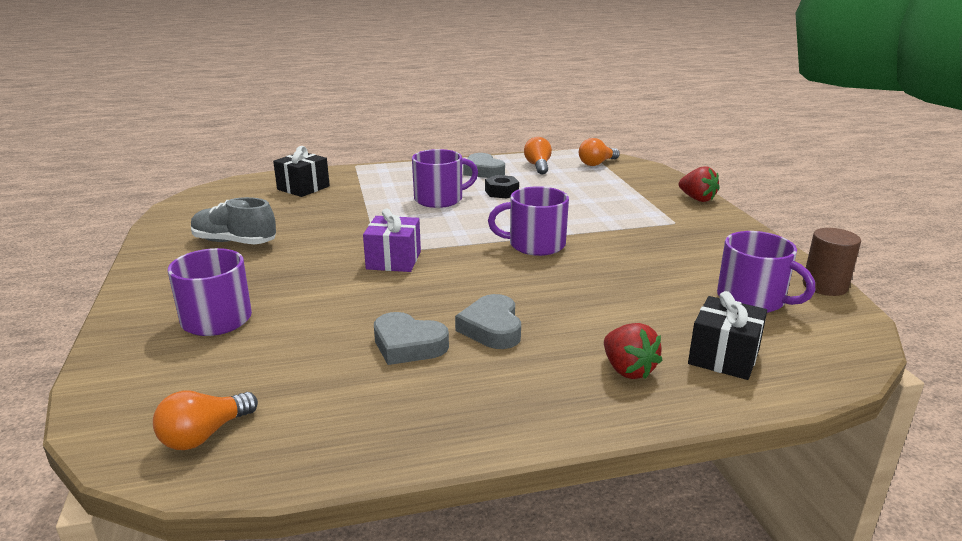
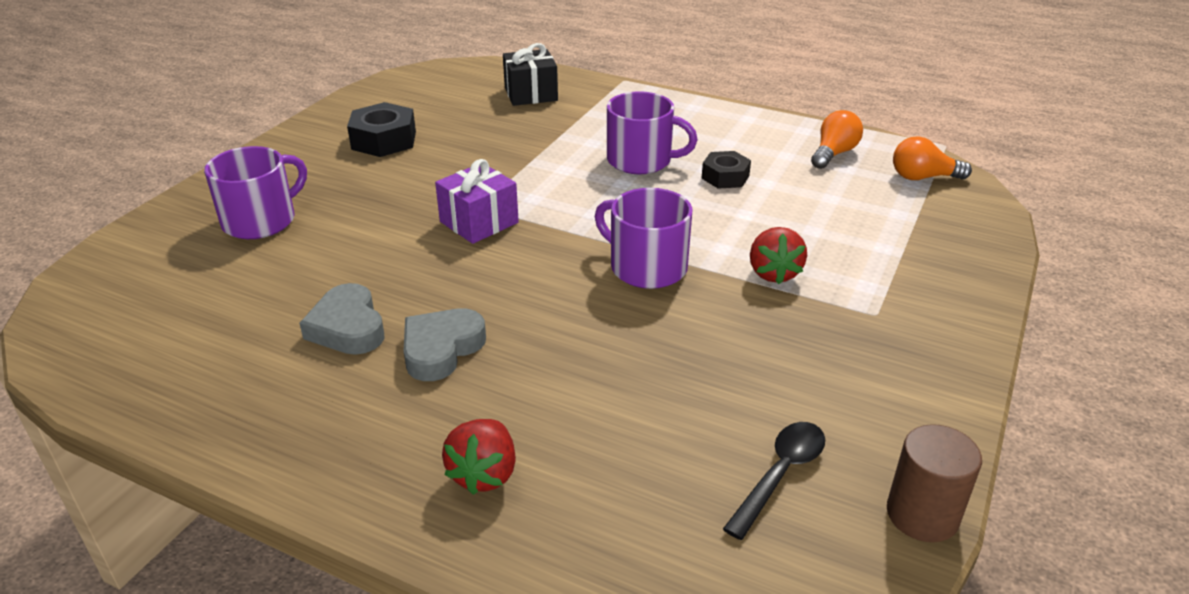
camera: 40 degrees right, 10 degrees up
(204, 435) = (106, 330): orange light bulb -> none
(234, 242) = (384, 140): grey shoe -> black nut
(483, 171) = (752, 137): grey heart -> none
(697, 199) = (977, 291): red strawberry -> red strawberry (773, 273)
(723, 357) = (607, 524): black gift -> none
(752, 299) = (780, 474): purple mug -> black spoon

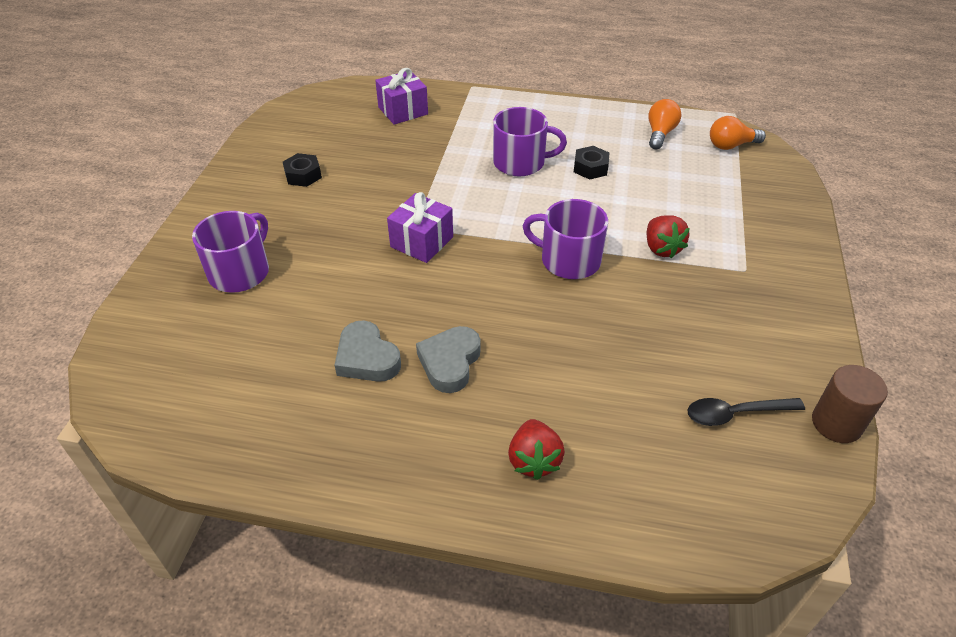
camera: 15 degrees left, 10 degrees up
(384, 140) = (303, 175): black nut -> black nut, size x0.66
(531, 94) = (403, 111): black gift -> purple gift
(780, 474) = (735, 414): black spoon -> black spoon turned 120 degrees counterclockwise

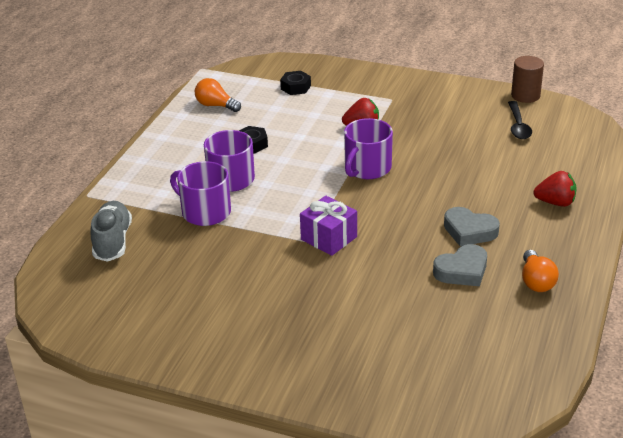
camera: 80 degrees left, 10 degrees down
(240, 272) = (348, 346): purple mug -> purple mug (205, 212)
(303, 175) = (205, 310): black nut -> black nut (295, 87)
(403, 111) = (113, 241): purple gift -> grey shoe
(731, 145) = (245, 78): orange light bulb -> orange light bulb (536, 281)

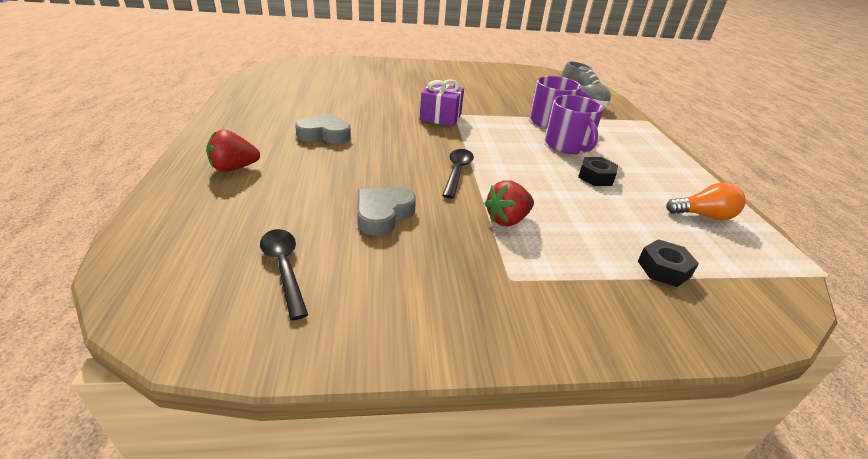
camera: 150 degrees right, 0 degrees up
(367, 168) = (457, 172): purple mug -> black spoon
(462, 271) = (323, 111): grey heart -> grey heart (383, 214)
(525, 95) = (273, 352): brown cylinder -> none
(536, 281) = (259, 111): orange light bulb -> none

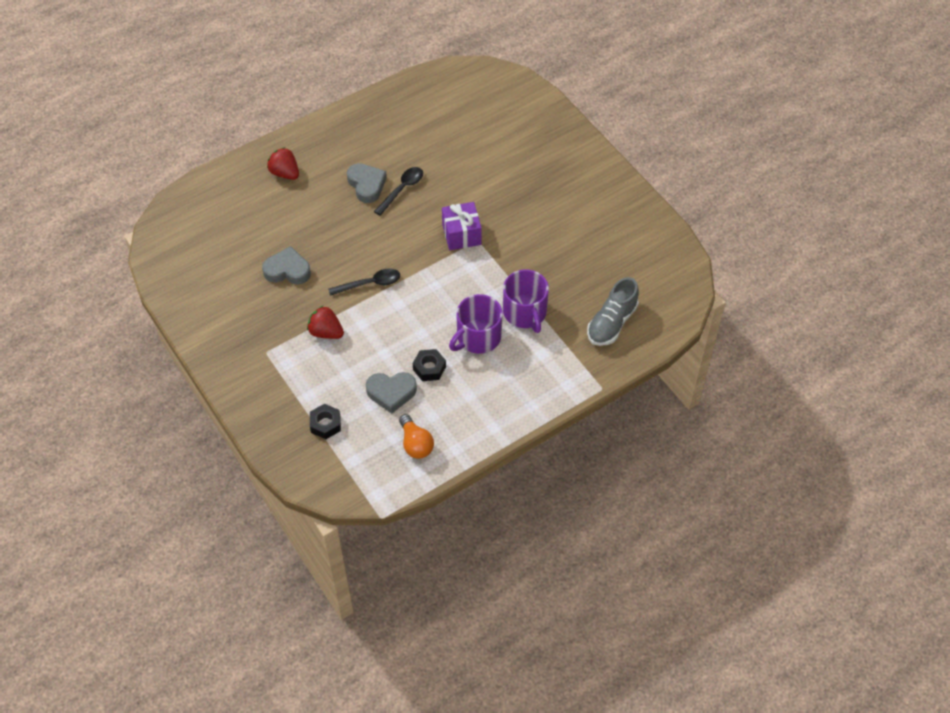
camera: 65 degrees right, 20 degrees up
(284, 268) = (213, 256): black spoon -> black spoon (402, 189)
(623, 207) = (391, 393): none -> grey heart

